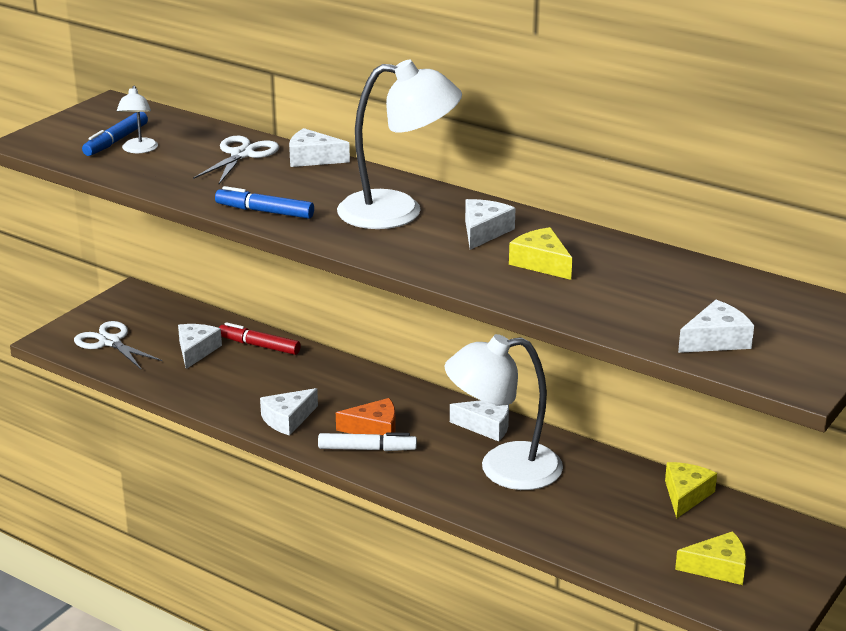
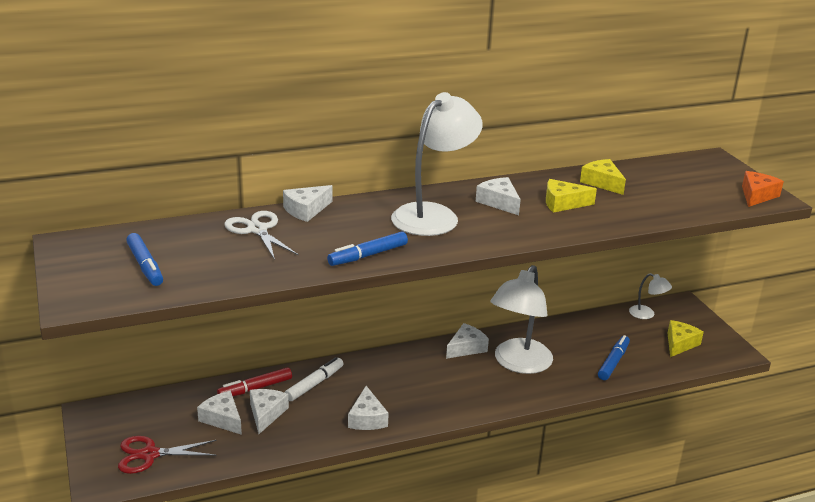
camera: 55 degrees left, 0 degrees up
(110, 342) = (149, 454): white scissors -> red scissors
(139, 150) = (179, 262): white lamp -> white lamp (647, 314)
(367, 449) = (441, 403): white marker -> white marker (314, 384)
(374, 429) = (421, 389): orange cheese -> orange cheese (757, 195)
(600, 531) = (613, 362): none -> blue marker
(686, 495) = (605, 320): yellow cheese -> yellow cheese (602, 183)
(716, 340) = (708, 198): white cheese -> white cheese (266, 414)

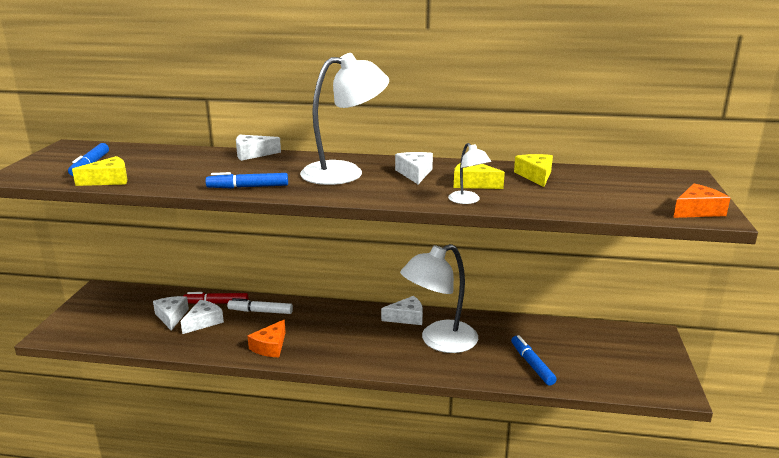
camera: 30 degrees right, 5 degrees down
(149, 454) = (99, 325): red scissors -> none
(257, 230) = (198, 159): white scissors -> none
(314, 384) = (260, 311): white marker -> white marker turned 150 degrees counterclockwise
(367, 418) = (270, 346): white cheese -> orange cheese
(613, 362) = (532, 364): blue marker -> blue marker turned 75 degrees counterclockwise
(647, 314) = (607, 334): white lamp -> white lamp (467, 200)
(680, 344) = (619, 367): yellow cheese -> yellow cheese (108, 180)

